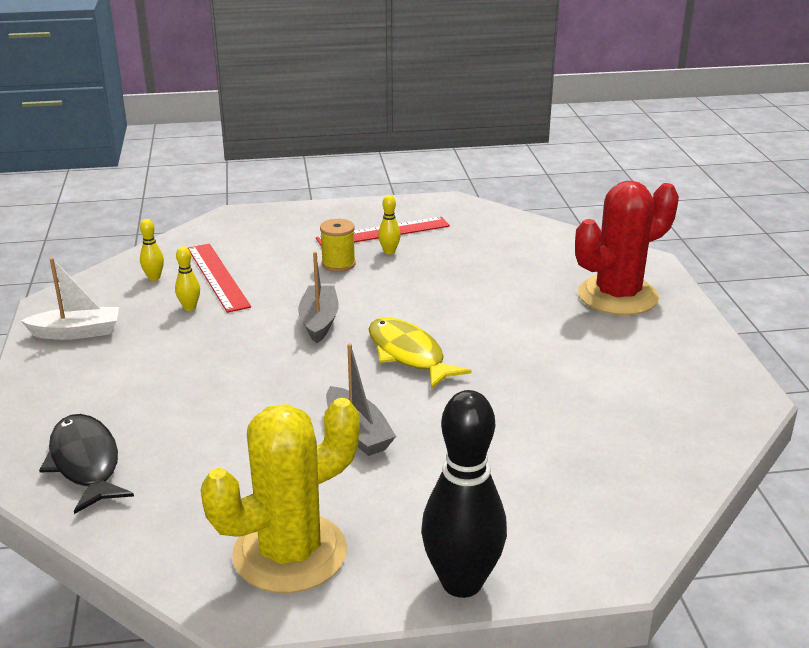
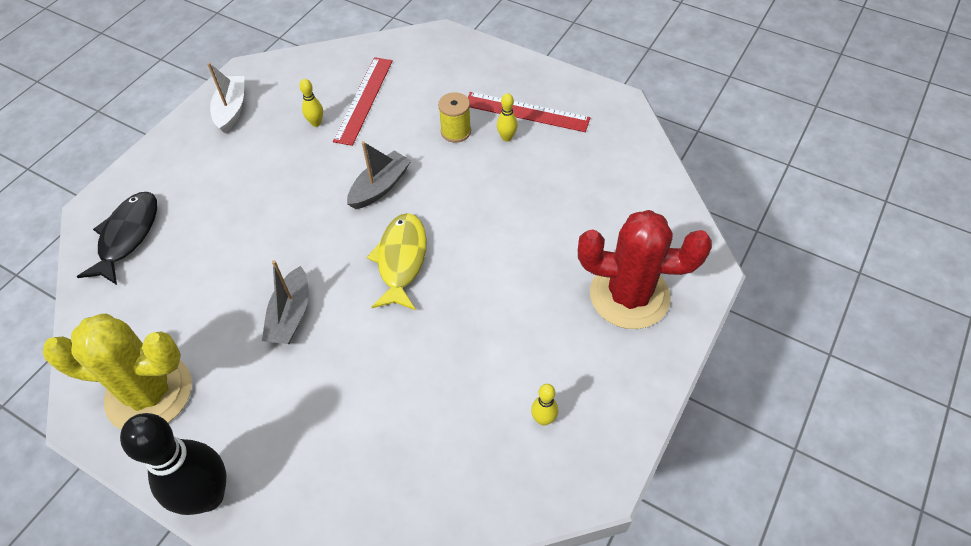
camera: 40 degrees right, 25 degrees up
(77, 332) = (231, 109): white boat -> white boat turned 120 degrees counterclockwise
(154, 278) = (324, 78): yellow bowling pin -> yellow bowling pin (543, 419)

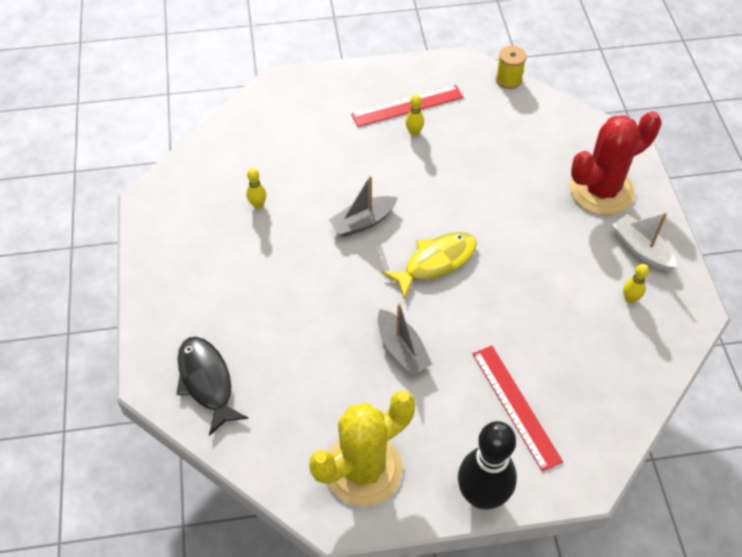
camera: 40 degrees left, 0 degrees up
(231, 109) = (173, 236): white boat -> white boat (641, 249)
(363, 100) = (275, 165): red ruler -> red ruler (515, 406)
(380, 187) = (363, 222): grey boat -> grey boat turned 120 degrees counterclockwise
(401, 260) = (435, 262): yellow fish -> yellow fish turned 90 degrees clockwise
(456, 131) = (373, 149): yellow spool -> yellow spool (508, 80)

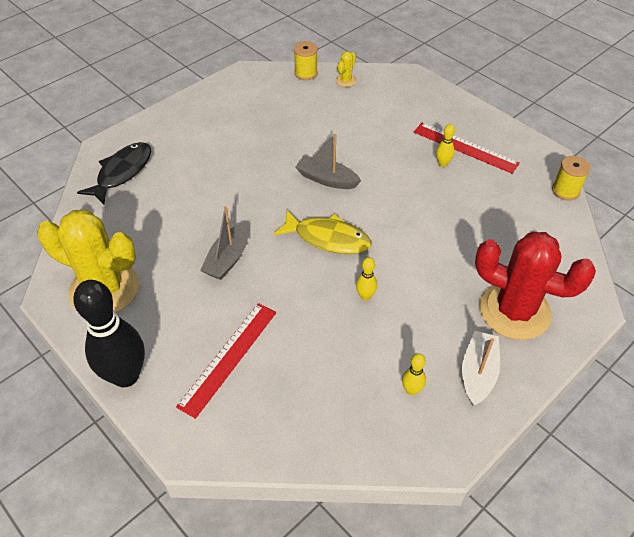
camera: 55 degrees right, 5 degrees down
(198, 153) = (306, 73): none -> yellow spool
(240, 130) = (346, 80): none -> yellow cactus
(258, 205) = (289, 121): yellow bowling pin -> yellow bowling pin (365, 296)

